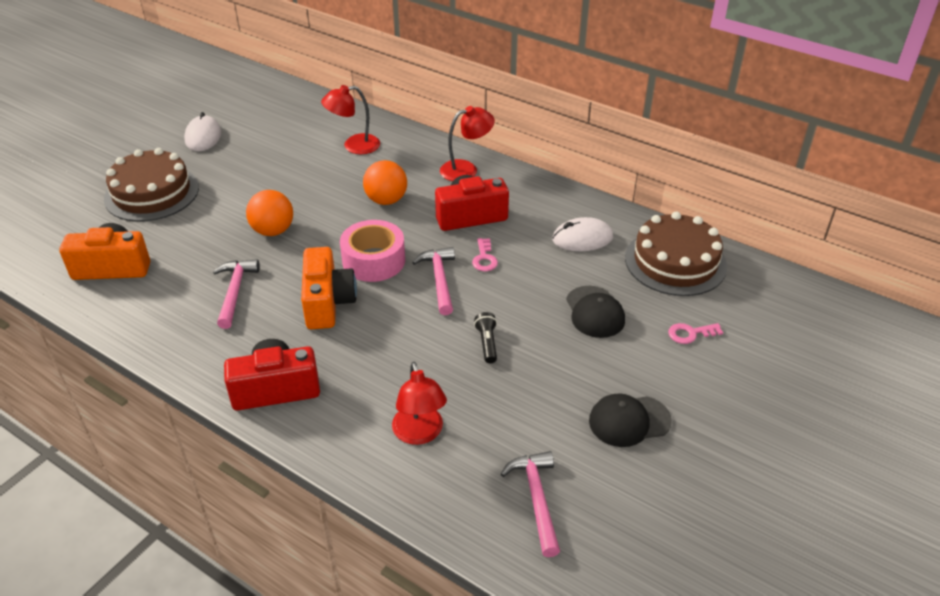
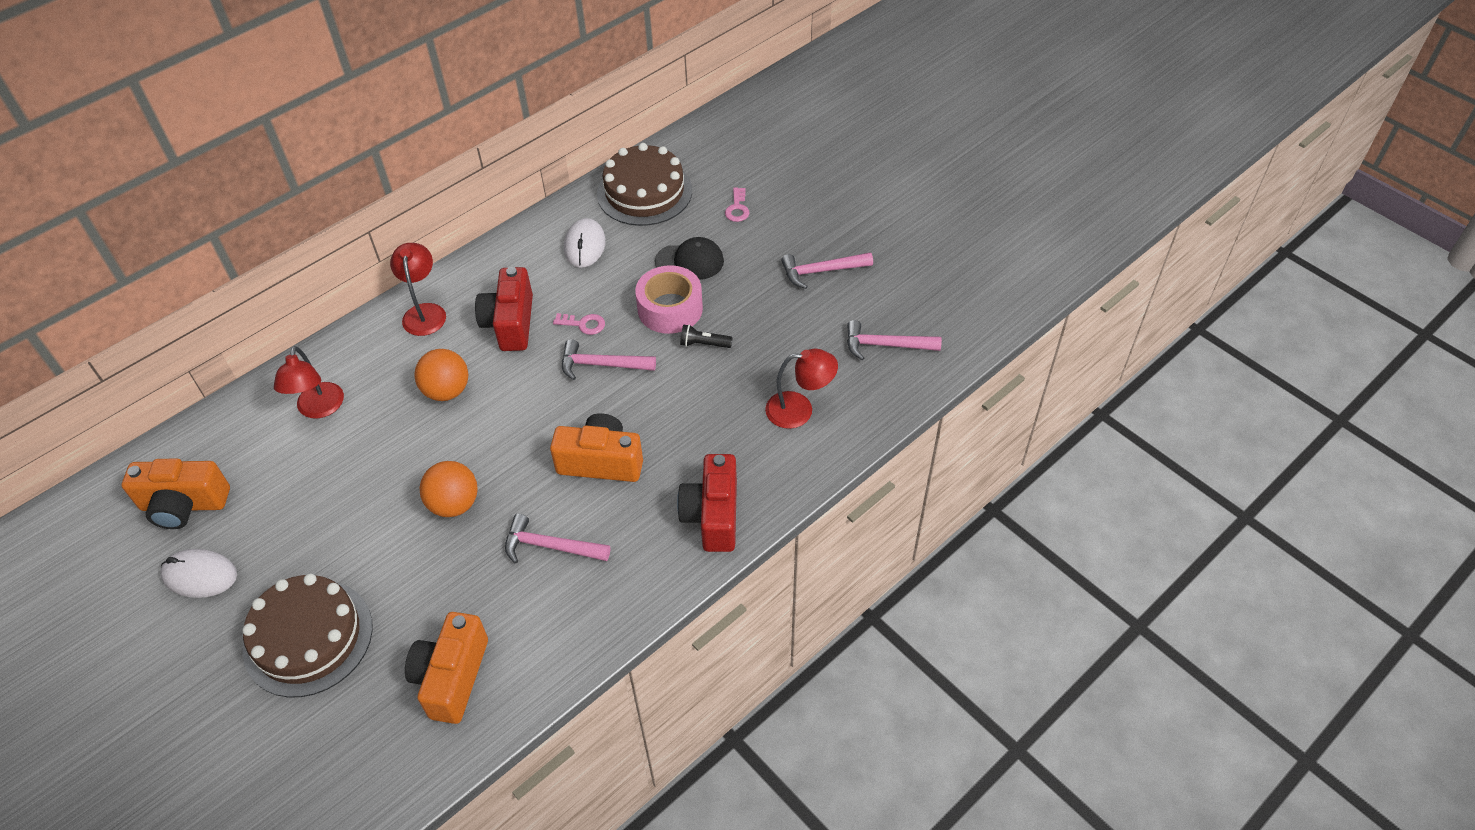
camera: 75 degrees left, 10 degrees up
(260, 115) = (184, 505): none -> orange camera
(373, 260) = (549, 415): pink tape -> pink tape (670, 309)
(629, 421) = (821, 271): black cap -> pink hammer

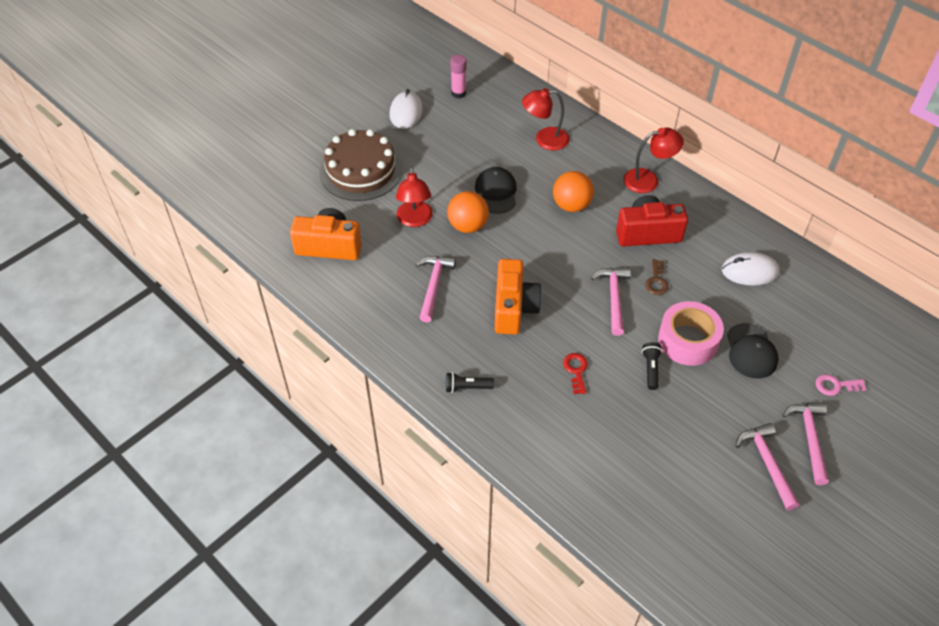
camera: 85 degrees right, 0 degrees up
(184, 505) = (458, 93): orange camera -> pink glue stick
(402, 469) = (496, 192): none -> black cap
(583, 324) = (656, 281): pink key -> brown key
(644, 192) = (834, 308): brown cake -> none
(699, 409) = (576, 370): none -> red key
(712, 515) = (467, 387): red camera -> black flashlight
(799, 410) = (586, 448): red lamp -> red lamp (415, 220)
(886, 345) = (678, 523): pink hammer -> pink hammer (809, 438)

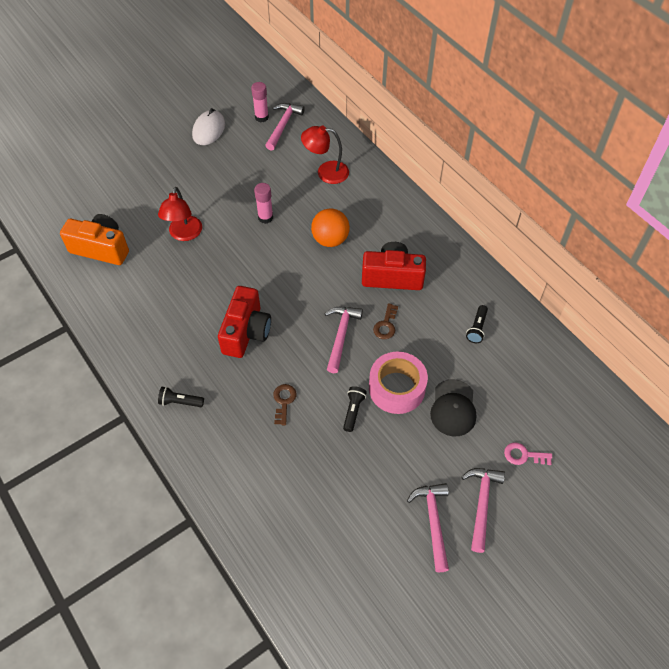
camera: 10 degrees right, 5 degrees up
(361, 171) = (151, 180): brown cake -> none
(433, 286) = (181, 300): pink hammer -> pink hammer (283, 125)
(468, 226) = (230, 246): orange ball -> none
(496, 192) = (265, 217): black cap -> pink glue stick
(514, 308) = (246, 332): orange camera -> red camera
(576, 370) = (284, 401): red key -> brown key
(648, 180) = (409, 224): red lamp -> none
(749, 271) = (477, 328): white mouse -> black flashlight

